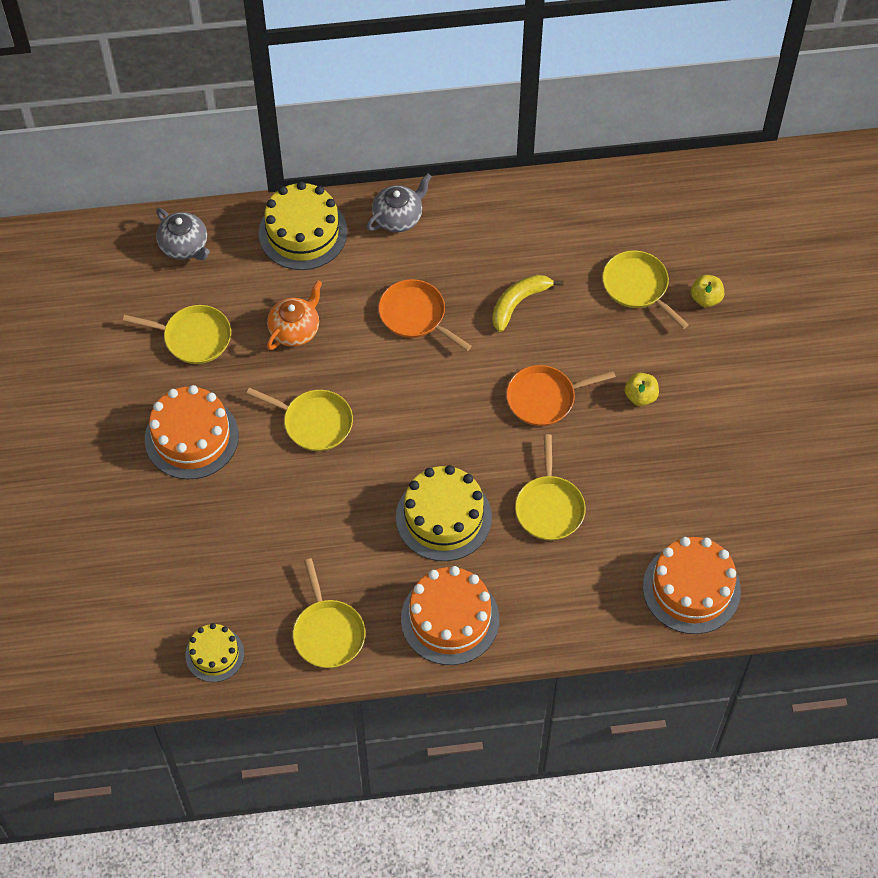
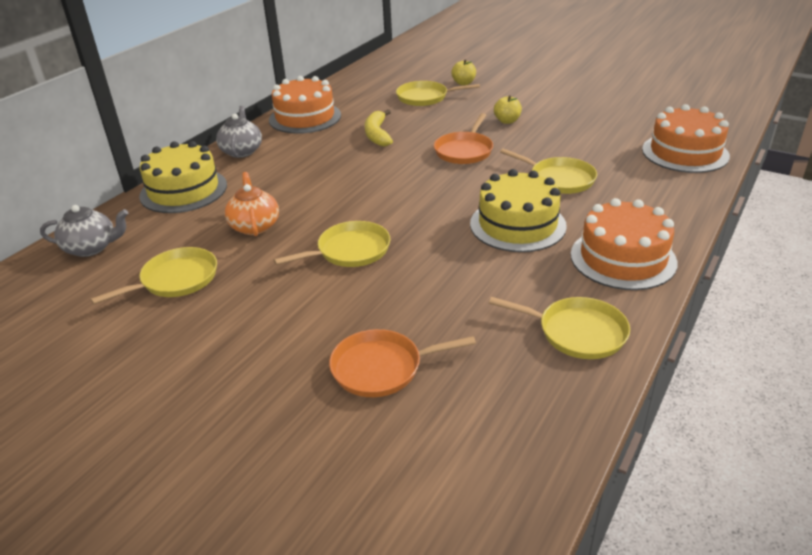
camera: 50 degrees left, 25 degrees down
(191, 437) = (267, 326): orange cake -> orange cake (305, 117)
(214, 654) = (533, 427): yellow cake -> none
(415, 315) = (326, 172): orange pan -> orange pan (381, 368)

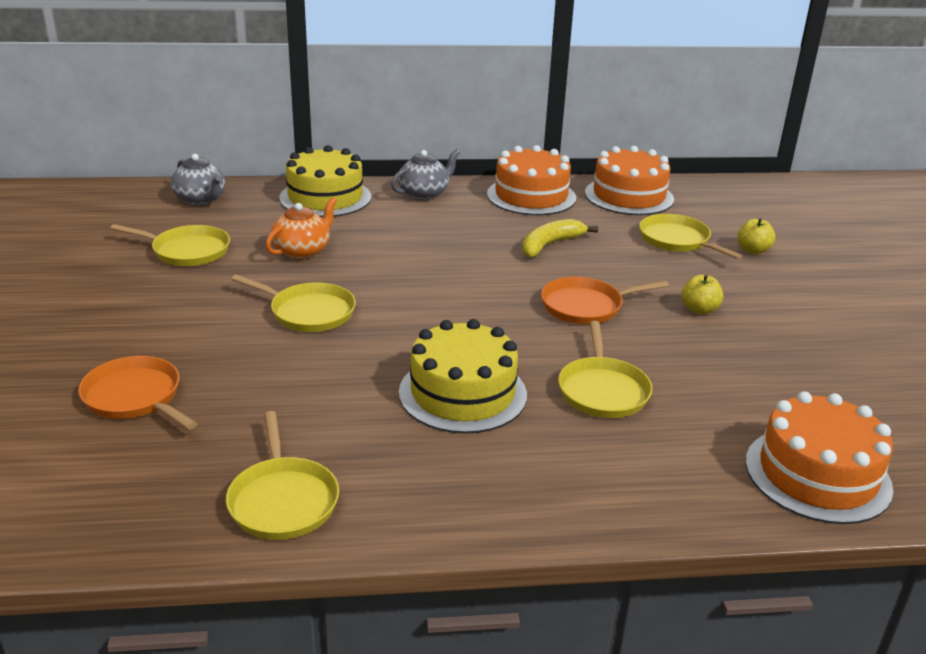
camera: 50 degrees right, 5 degrees down
(623, 258) = (468, 492): orange cake -> orange cake (629, 196)

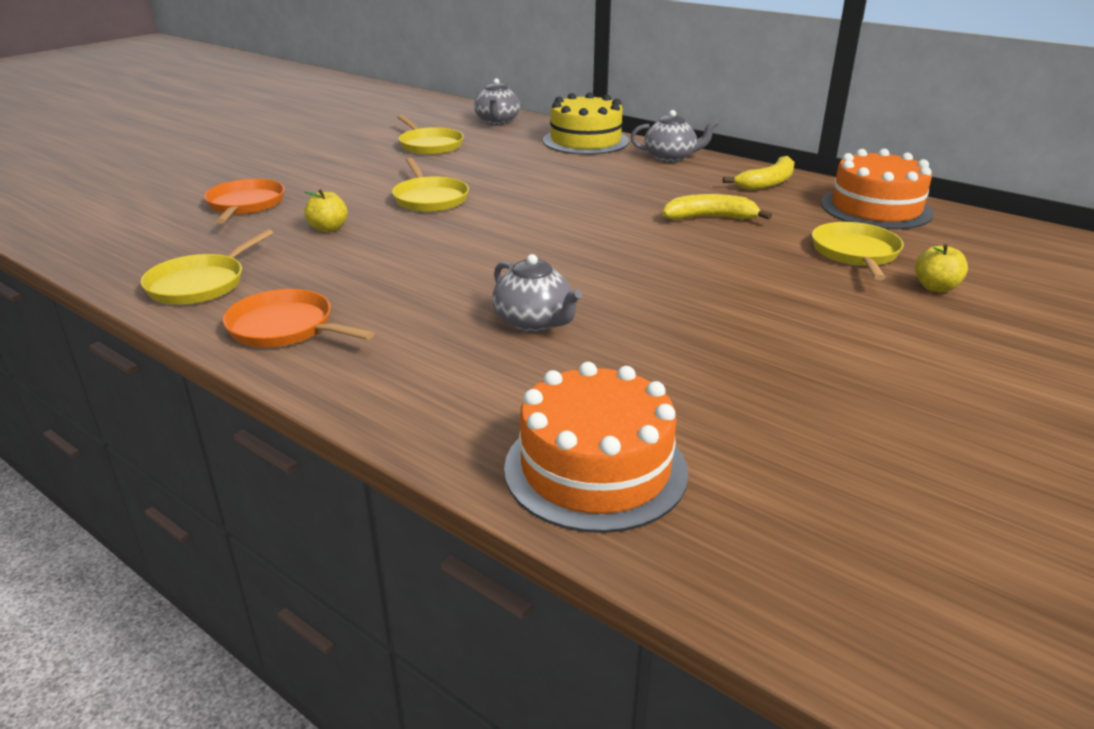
camera: 45 degrees right, 0 degrees up
(302, 251) = (501, 165): orange teapot -> none
(462, 393) = (426, 279): yellow cake -> none
(531, 196) = (767, 183): orange cake -> yellow banana
(585, 306) = (648, 266): orange pan -> orange pan (285, 328)
(602, 390) = (534, 322): yellow pan -> grey teapot
(699, 309) = (759, 307): yellow apple -> yellow apple (328, 228)

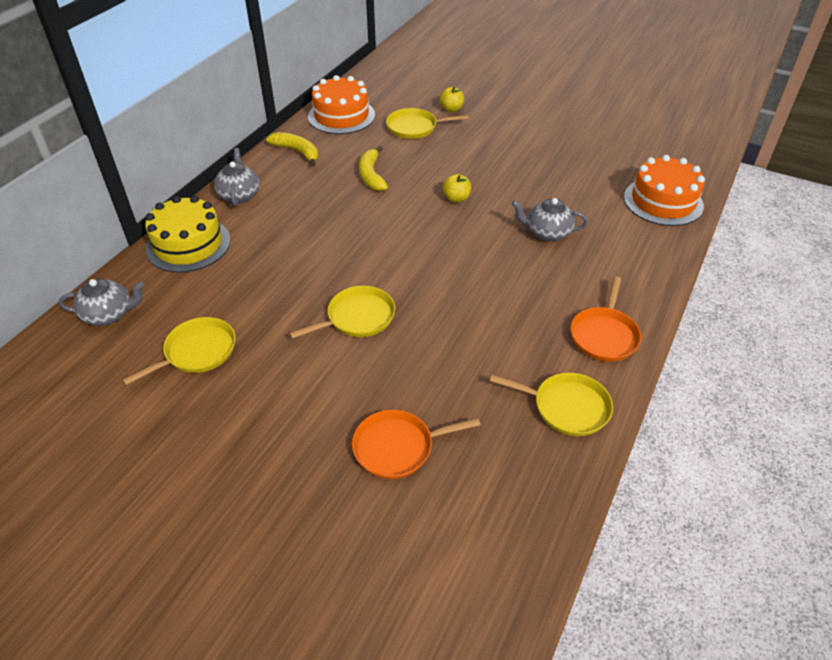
camera: 100 degrees left, 15 degrees up
(328, 228) = (439, 364): yellow apple -> yellow apple (456, 198)
(534, 322) = (547, 233): grey teapot -> grey teapot turned 120 degrees counterclockwise

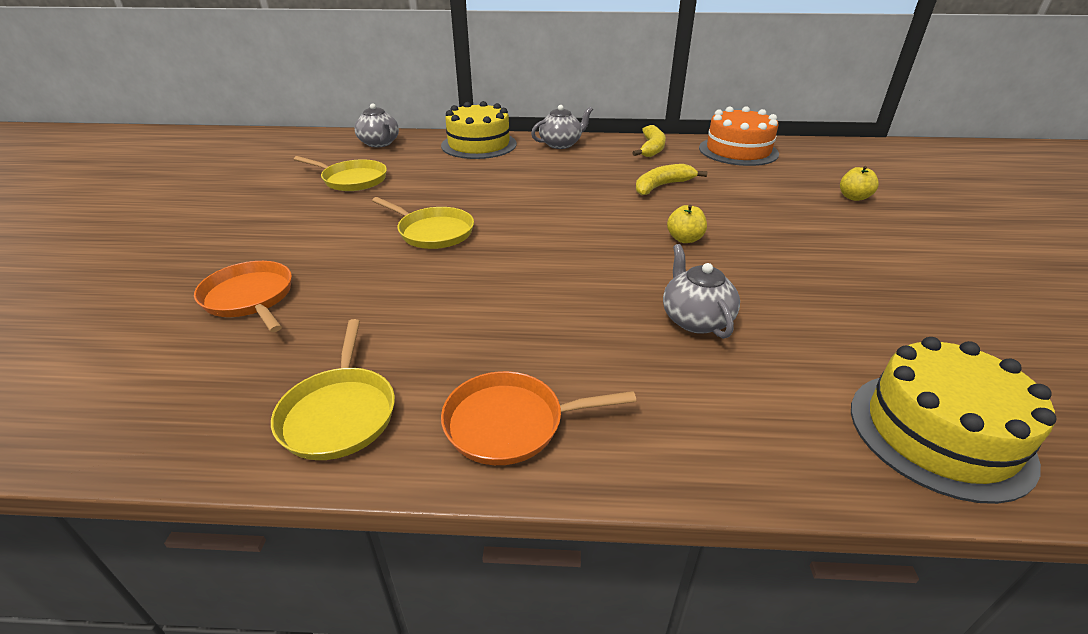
camera: 65 degrees right, 10 degrees down
(414, 127) = (780, 187): yellow pan -> none
(663, 201) = (939, 433): orange cake -> yellow cake

